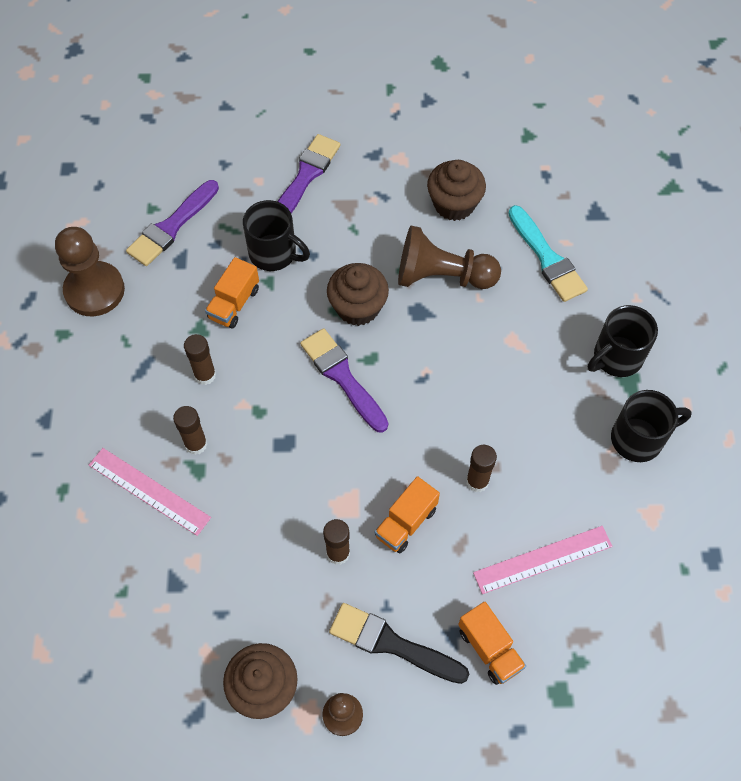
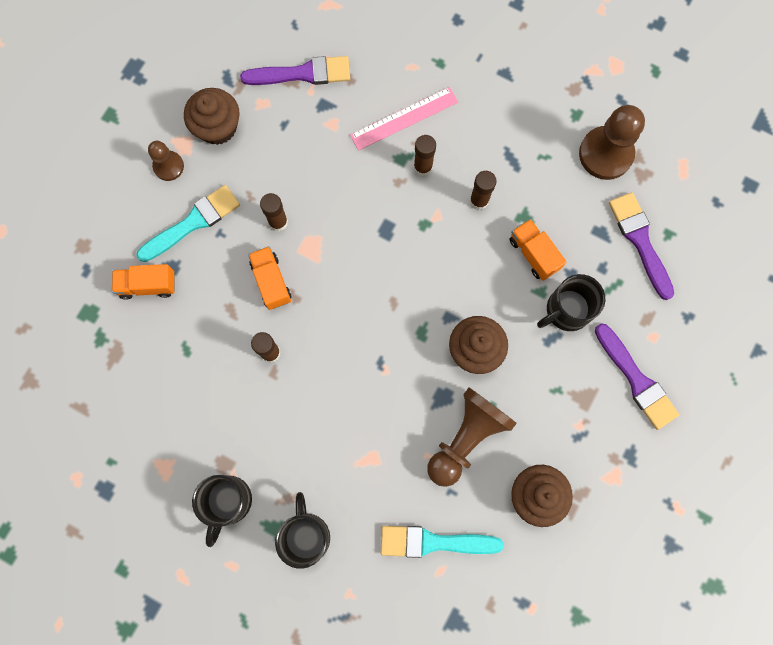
camera: 120 degrees right, 15 degrees up
(342, 377) = (417, 302): purple brush -> purple brush (302, 73)
(392, 644) = (193, 223): black brush -> turquoise brush
(543, 559) = (183, 362): pink ruler -> none

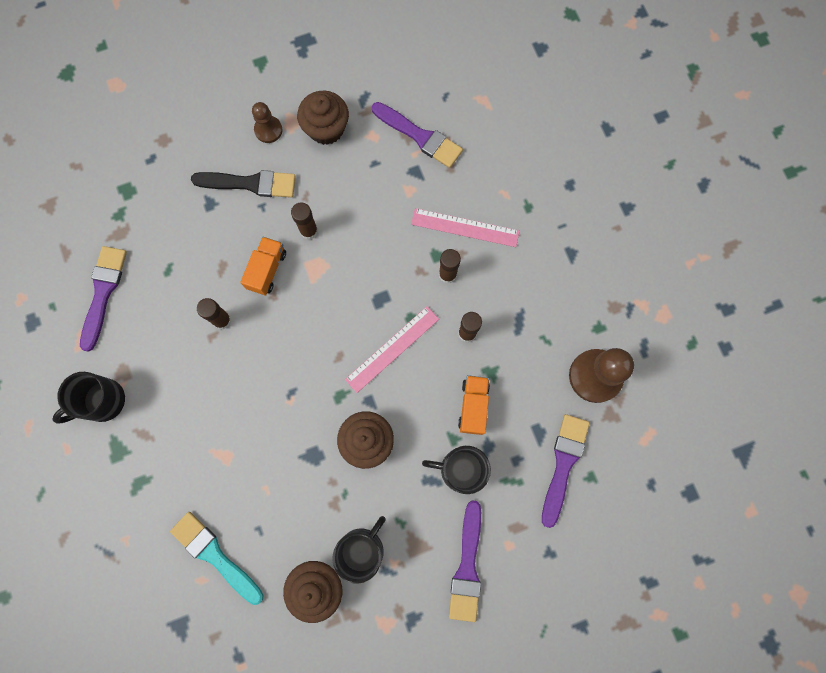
camera: 40 degrees right, 0 degrees up
(146, 413) = (103, 292): none -> purple brush
(148, 285) = (182, 203): orange truck -> none
(193, 223) = (250, 184): turquoise brush -> black brush
(306, 535) = (133, 471): black mug -> black mug (362, 549)
(431, 261) = (392, 349): none -> pink ruler
(466, 437) = (304, 500): brown pawn -> none

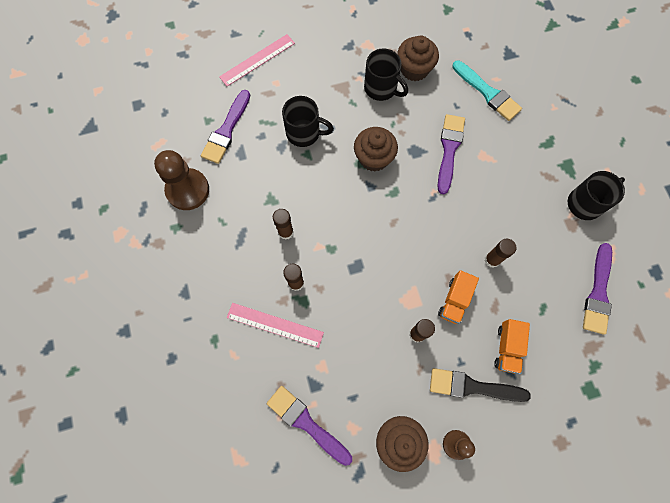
camera: 175 degrees left, 5 degrees down
(362, 549) = (381, 88): black mug -> black mug turned 90 degrees counterclockwise
(392, 349) = (349, 224): pink ruler -> pink ruler (257, 60)
(467, 567) = (307, 72): purple brush -> purple brush (449, 150)
(473, 406) = (288, 176): orange truck -> orange truck (507, 348)

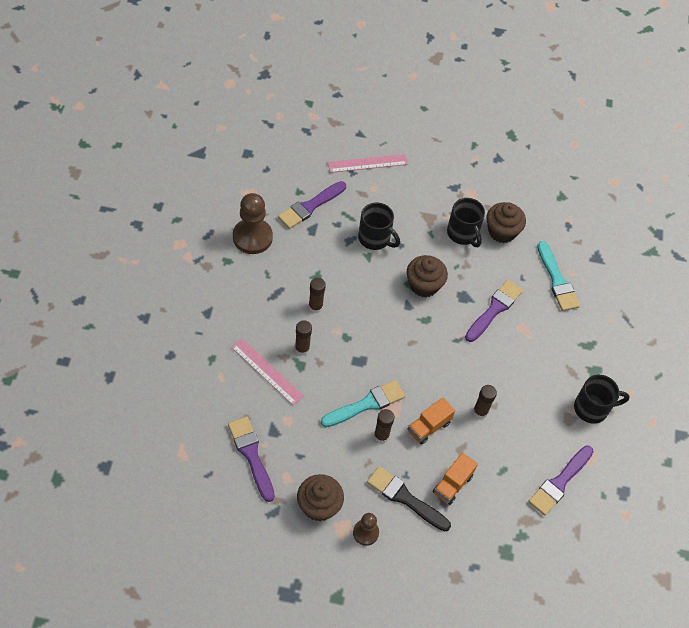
camera: 20 degrees right, 15 degrees down
(386, 308) = (366, 404): none -> turquoise brush

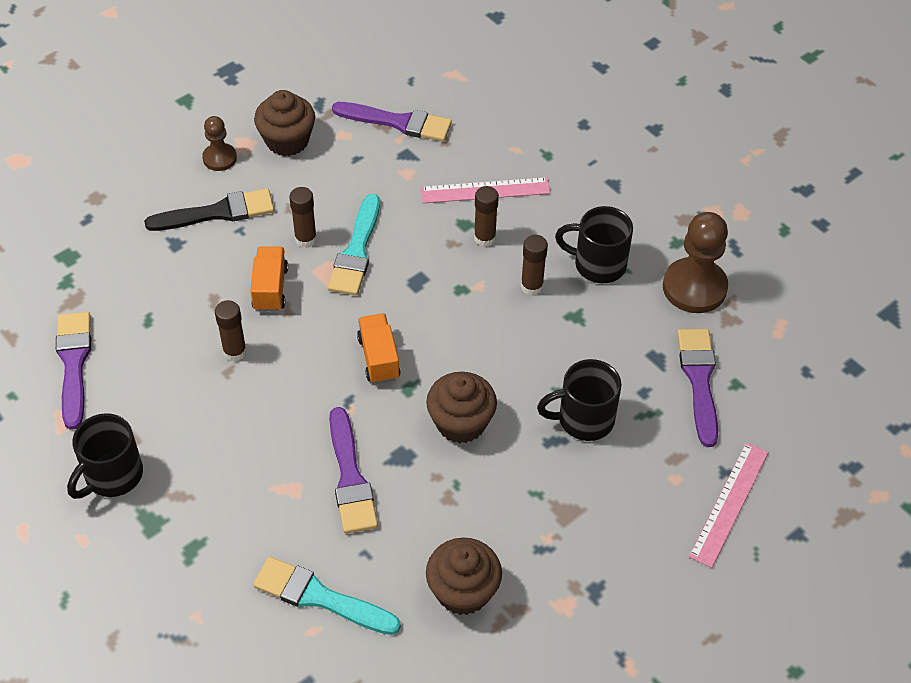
camera: 135 degrees right, 5 degrees down
(452, 484) = (185, 263): orange truck -> orange truck (379, 358)
(463, 234) = (502, 535): black mug -> black mug (598, 264)

